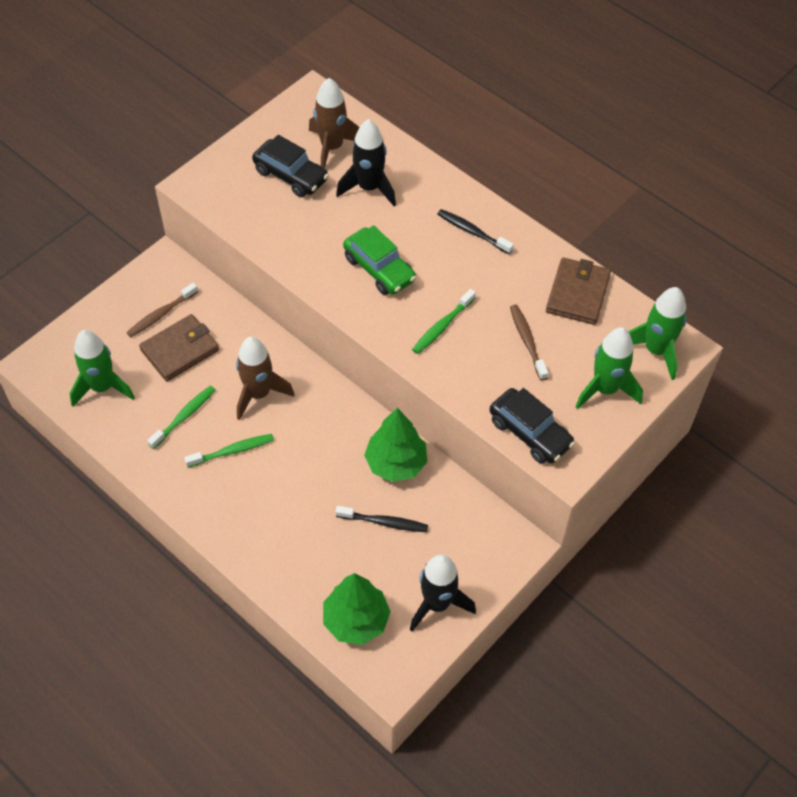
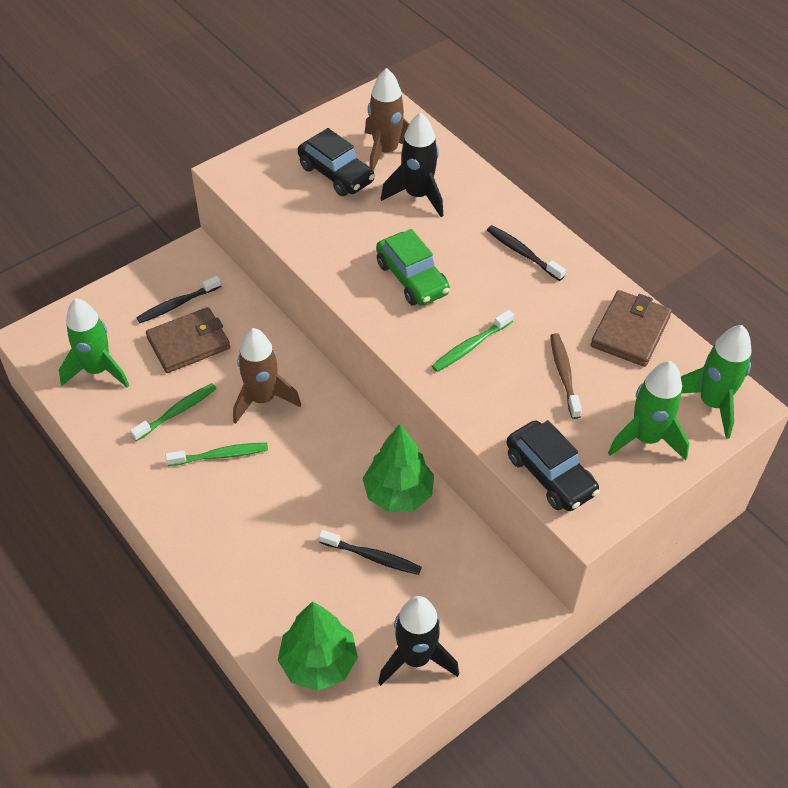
camera: 10 degrees right, 5 degrees down
(161, 314) = (177, 304): brown toothbrush -> black toothbrush

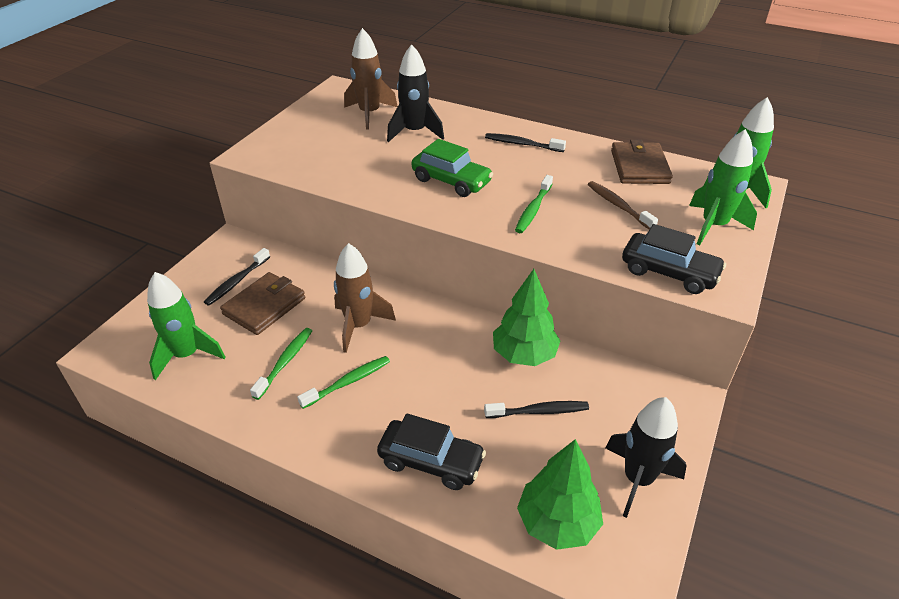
camera: 25 degrees left, 10 degrees down
(336, 174) = (339, 135): black car -> black car (431, 461)

